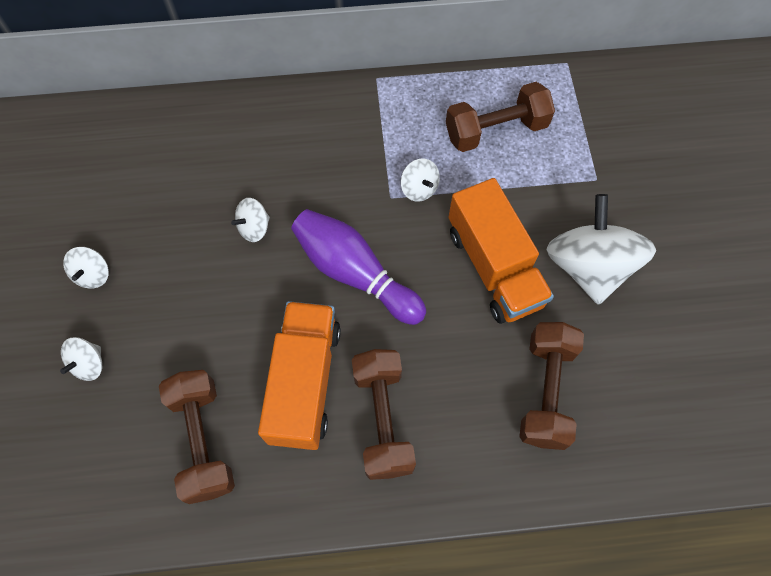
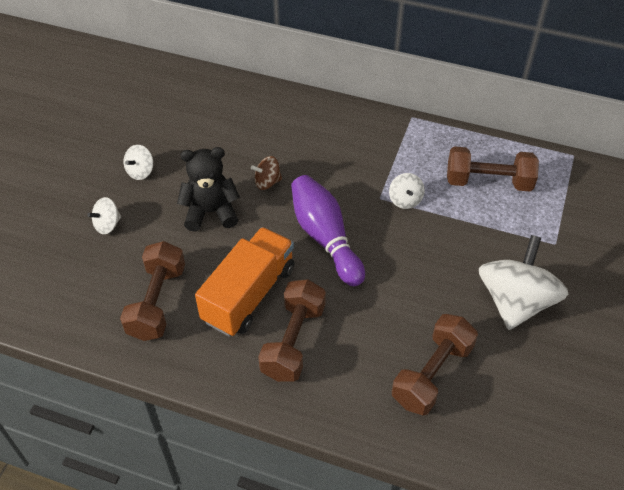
camera: 25 degrees right, 15 degrees down
(207, 295) = (211, 212): none -> black teddy bear
(254, 228) = (267, 182): white spinning top -> brown spinning top
(494, 267) = (436, 273): orange truck -> none

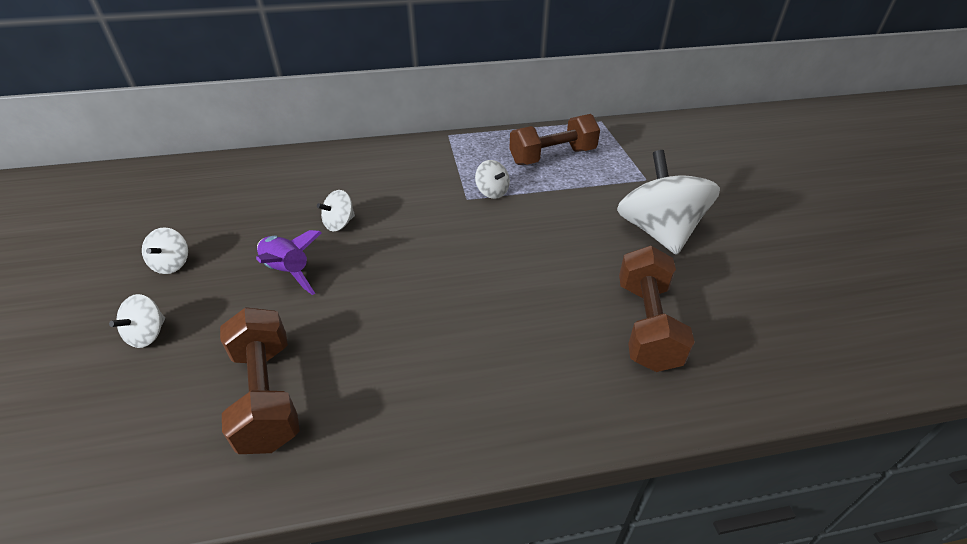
camera: 30 degrees left, 10 degrees down
(211, 212) = (288, 272): black teddy bear -> purple rocket
(249, 294) = (387, 334): orange truck -> none
(267, 182) = (339, 224): brown spinning top -> white spinning top
(293, 341) = (476, 360): brown dumbbell -> none
(325, 238) = (437, 248): purple bowling pin -> none

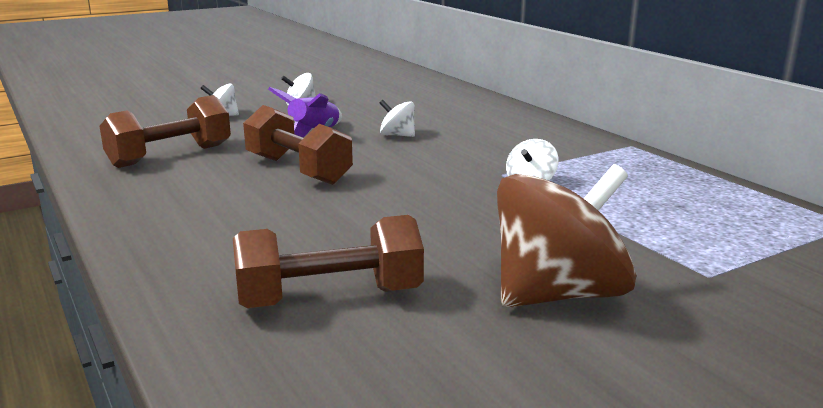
camera: 70 degrees right, 20 degrees down
(552, 157) = (670, 204): brown dumbbell -> brown dumbbell (298, 170)
(658, 232) = (558, 294): white spinning top -> brown spinning top

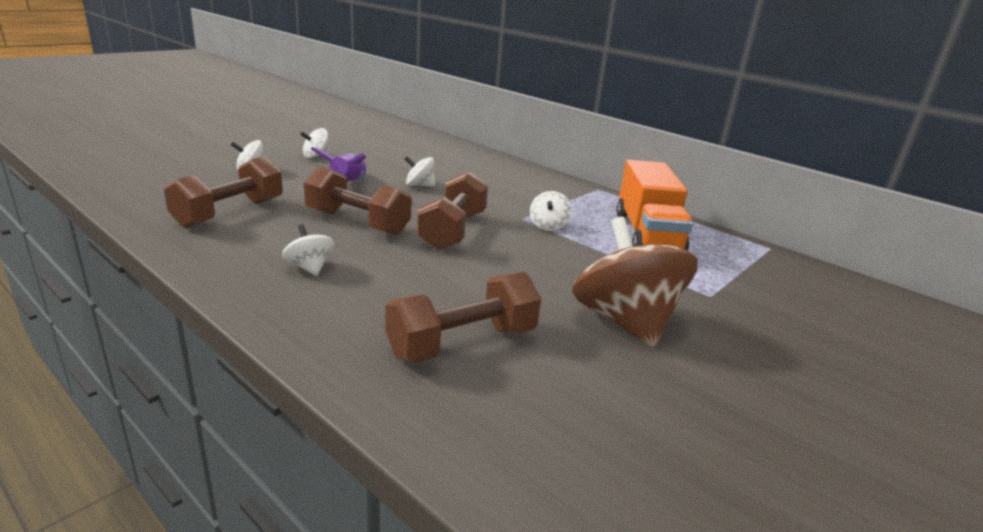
camera: 20 degrees left, 5 degrees up
(214, 211) = (309, 268): none -> white spinning top
(403, 183) = (452, 231): none -> brown dumbbell
(558, 294) = (625, 321): brown spinning top -> brown spinning top turned 60 degrees counterclockwise
(664, 199) = (647, 234): none -> orange truck

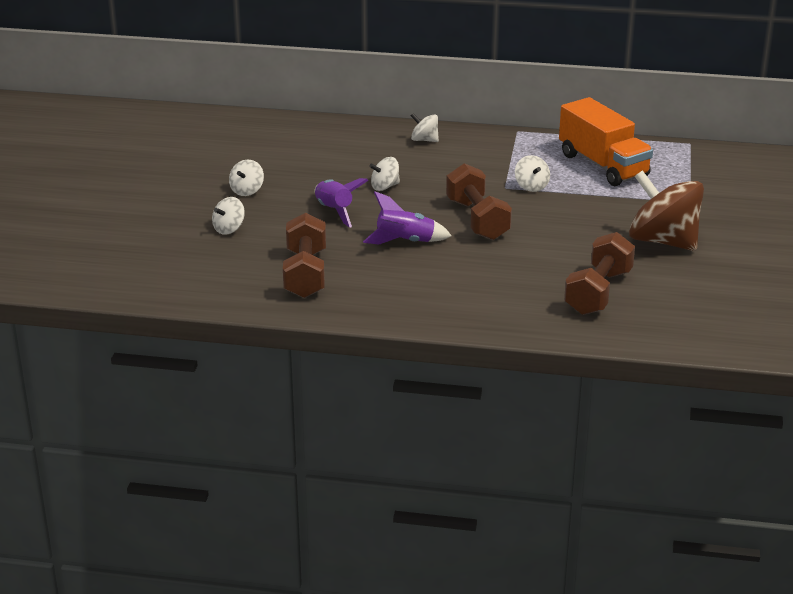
camera: 30 degrees left, 5 degrees up
(309, 268) = (440, 288): white spinning top -> white spinning top (424, 140)
(357, 222) = (405, 242): brown dumbbell -> purple rocket

